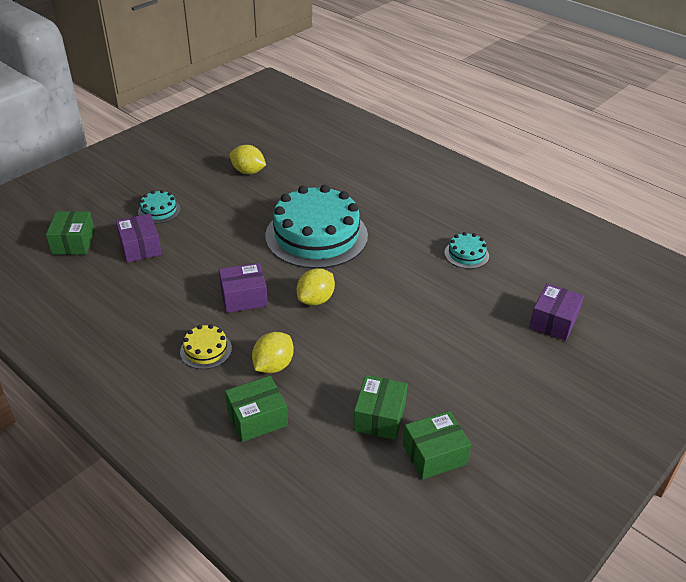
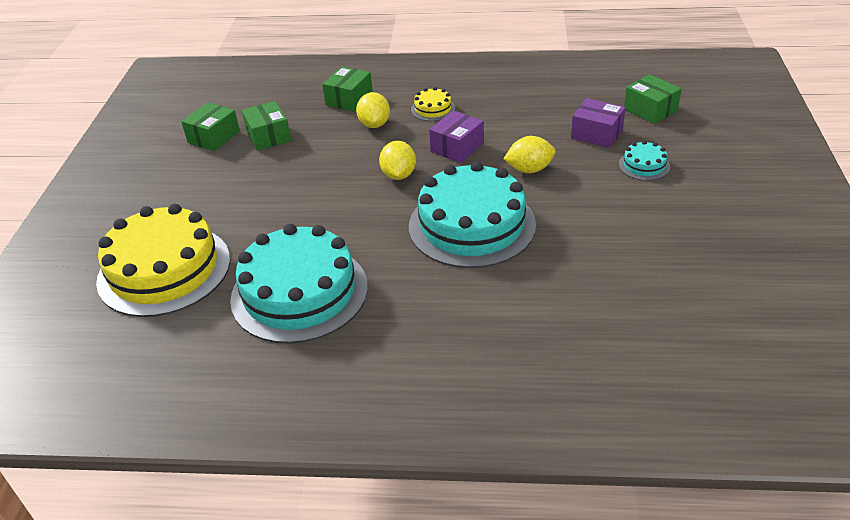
camera: 145 degrees right, 0 degrees up
(248, 171) = (648, 251): yellow lemon -> yellow lemon (529, 169)
(466, 254) = (299, 292): turquoise cake -> turquoise cake, size x2.36
(553, 321) = (164, 270): purple box -> yellow cake

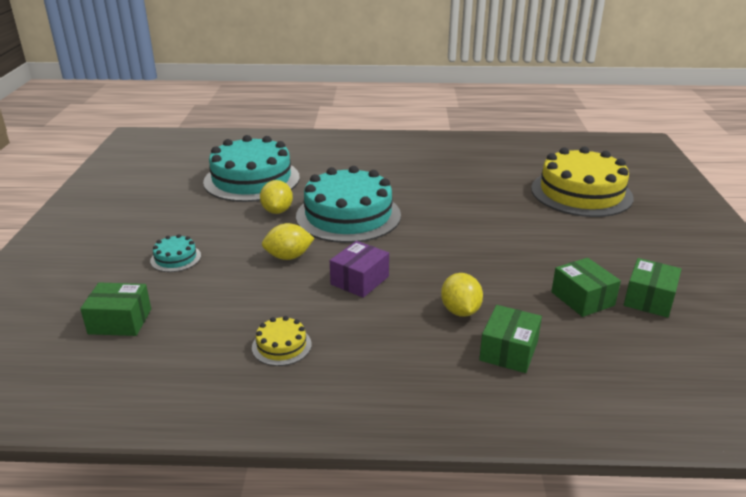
camera: 175 degrees right, 10 degrees down
(299, 292) = (470, 181): turquoise cake -> turquoise cake (252, 179)
(398, 175) = (417, 254): yellow lemon -> yellow lemon (277, 211)
(433, 109) = (390, 331): yellow cake -> yellow cake (281, 346)
(596, 134) = (202, 292): purple box -> none
(650, 110) = (120, 321): green box -> green box turned 45 degrees counterclockwise

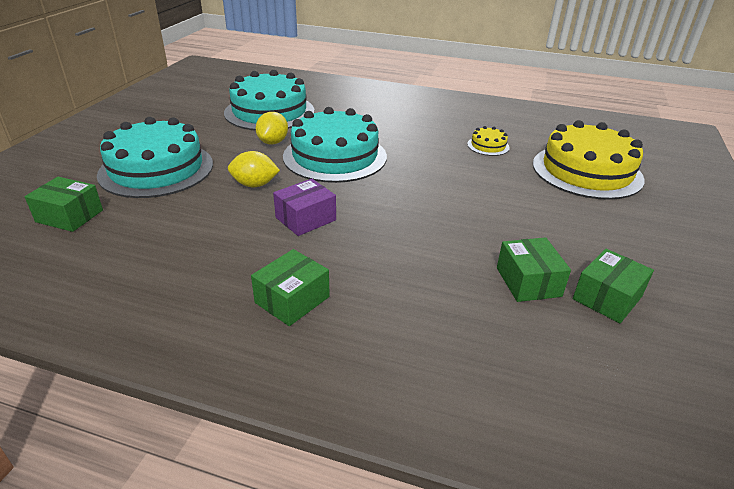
camera: 15 degrees right, 5 degrees up
(175, 258) = (156, 169): turquoise cake -> turquoise cake, size x2.36
(281, 346) = (190, 268): yellow cake -> yellow cake (488, 146)
(460, 311) = (386, 268): yellow lemon -> none
(508, 351) = (413, 322): green box -> green box (292, 299)

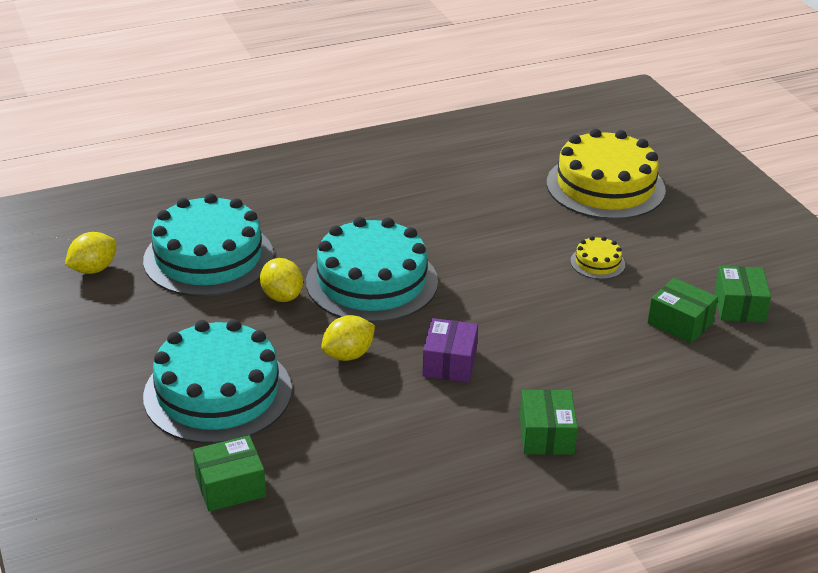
camera: 40 degrees left, 0 degrees up
(210, 96) = (93, 269): none -> yellow lemon
(488, 146) = (492, 196): yellow cake -> yellow cake (597, 263)

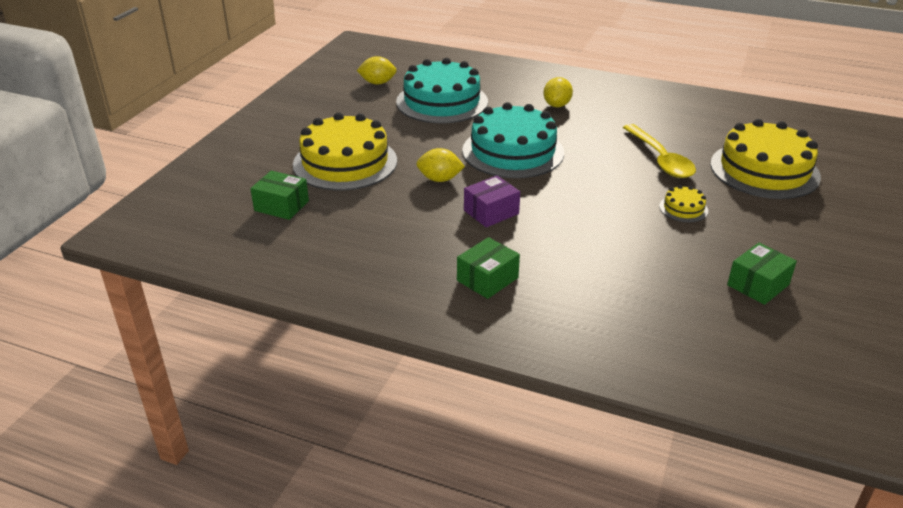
camera: 45 degrees right, 0 degrees up
(218, 392) = (345, 162): turquoise cake -> yellow cake
(282, 296) = (450, 136): yellow lemon -> yellow lemon (557, 105)
(512, 219) = (660, 159): none -> yellow spoon
(680, 323) = (690, 270): green box -> none

